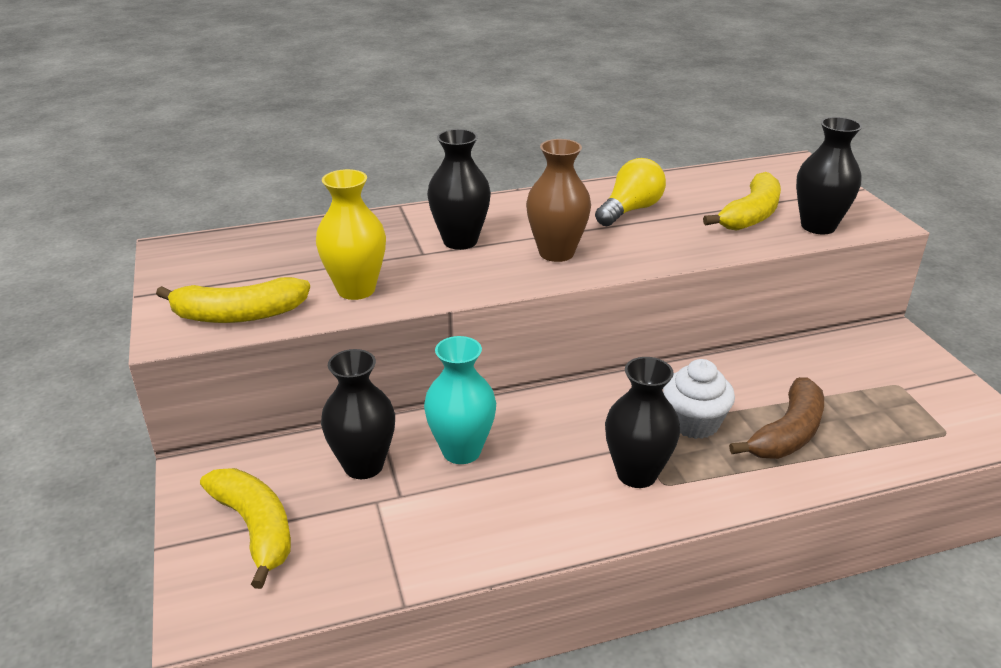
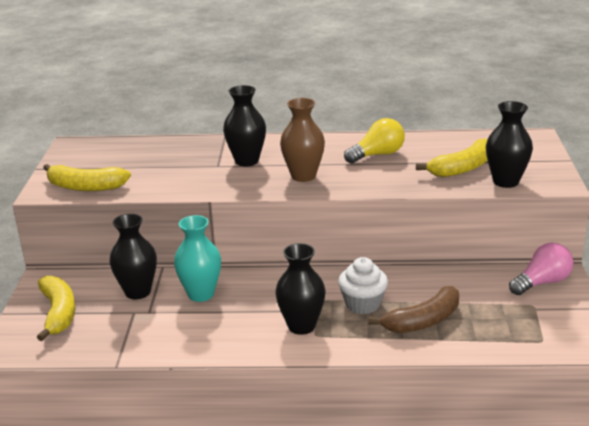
camera: 20 degrees right, 5 degrees down
(356, 289) = (161, 182): yellow vase -> none
(884, 351) = (542, 282): none -> pink light bulb

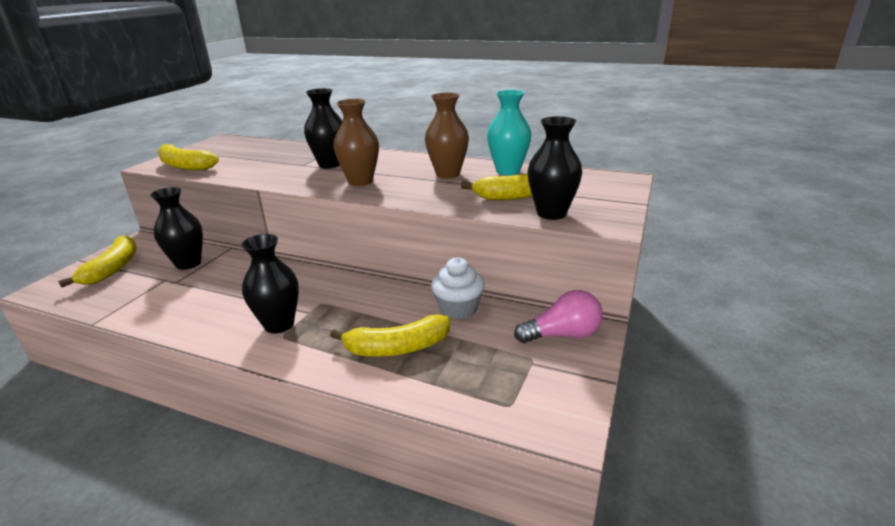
camera: 20 degrees right, 0 degrees up
(201, 294) = (231, 276): turquoise vase -> turquoise vase (508, 171)
(362, 304) = (356, 315): white cupcake -> white cupcake (458, 308)
(377, 155) = (447, 174): yellow light bulb -> brown vase
(423, 321) = (397, 348): brown banana -> yellow banana

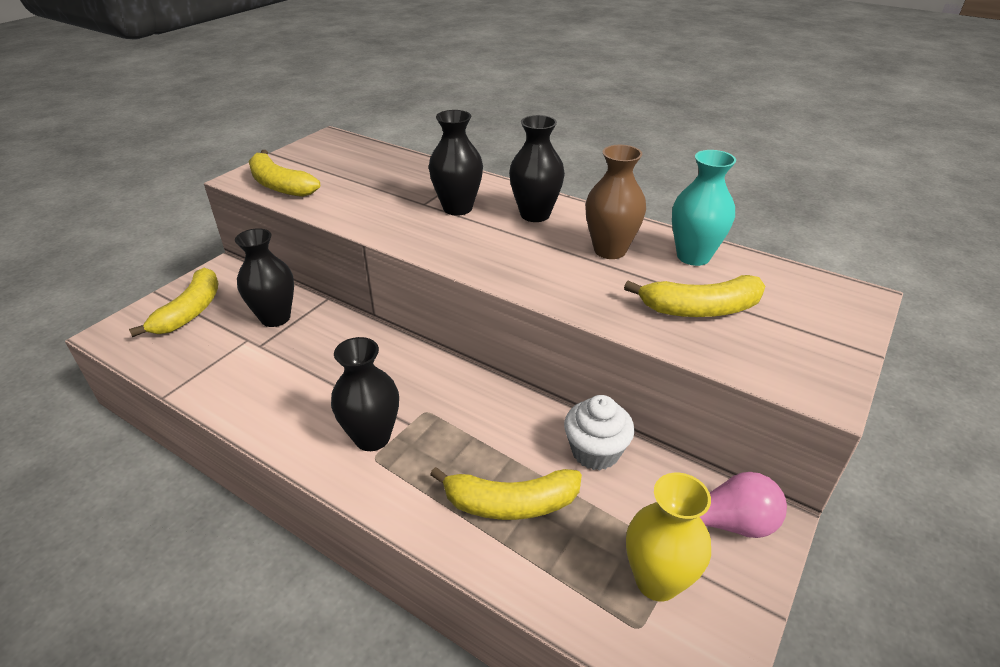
camera: 10 degrees right, 10 degrees up
(360, 181) = (493, 248): brown vase -> none
(518, 375) = (657, 581): none -> yellow vase
(551, 213) = (742, 354): black vase -> black vase (535, 214)

